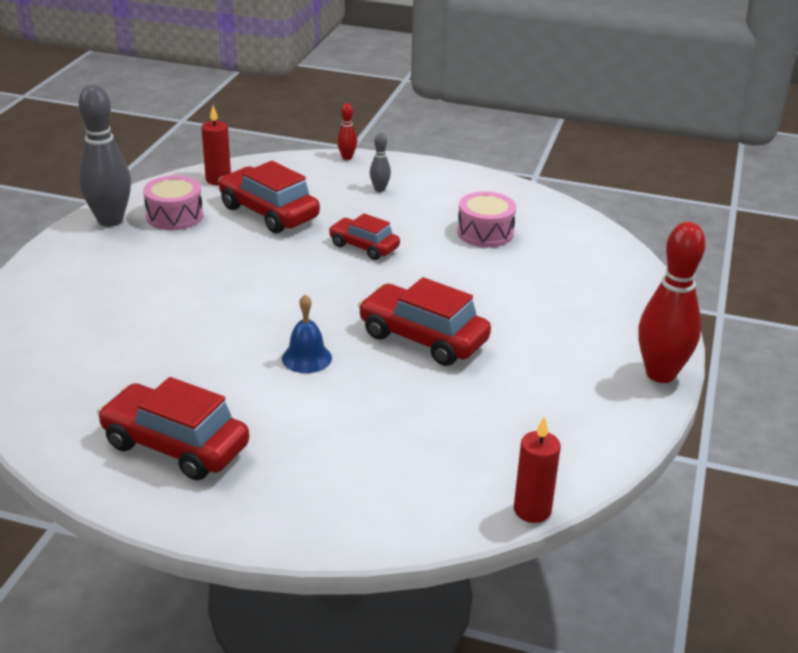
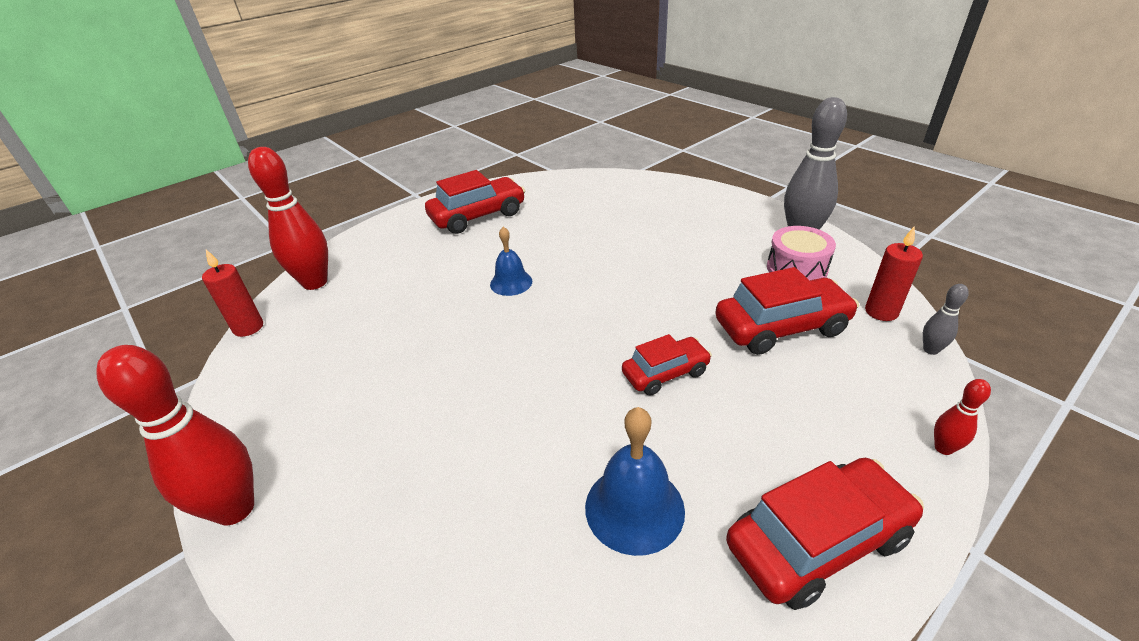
camera: 125 degrees right, 5 degrees up
(379, 189) = (817, 444): grey bowling pin -> grey bowling pin (930, 350)
(421, 511) = (315, 282): none -> red bowling pin
(423, 338) = (474, 353): red car -> red car (817, 541)
(485, 233) = (634, 508): pink drum -> blue bell

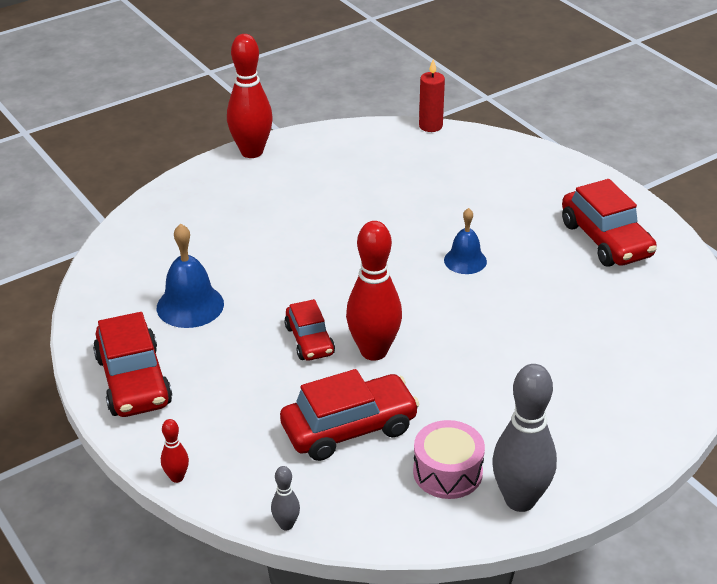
camera: 95 degrees right, 0 degrees up
(315, 282) = (490, 149): red bowling pin -> red bowling pin (374, 351)
(781, 327) = (349, 428): red car -> red car turned 105 degrees counterclockwise
(881, 312) = (353, 513): red candle -> none

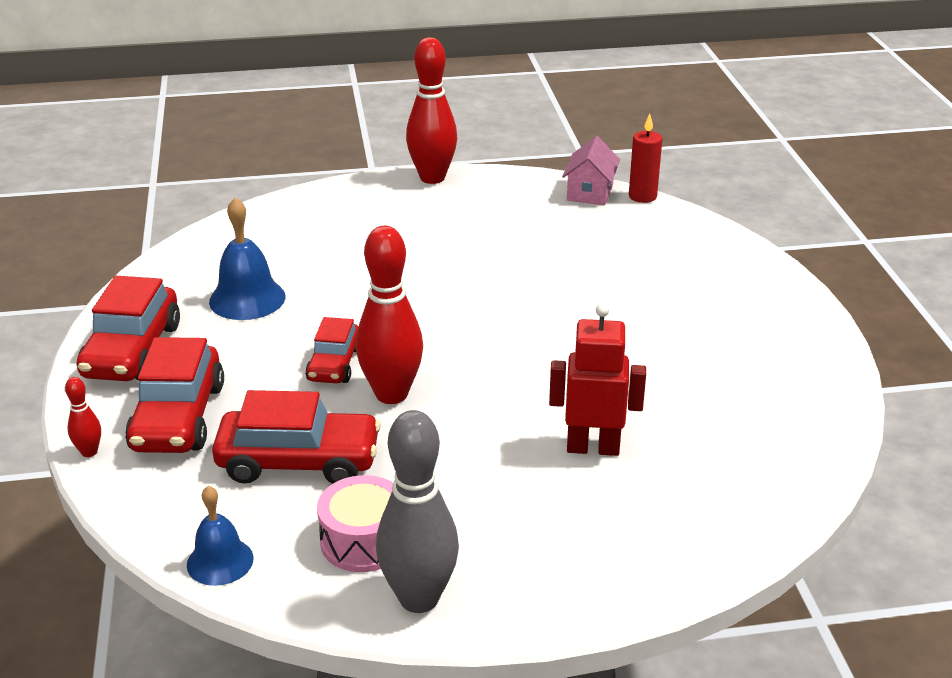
camera: 25 degrees right, 5 degrees down
(286, 525) = (150, 534): grey bowling pin -> none
(388, 133) = (590, 192): none -> pink house
(465, 260) = (569, 334): blue bell -> blue bell (220, 561)
(550, 346) = (593, 448): none -> red robot
(606, 240) = (754, 356): red car -> red car (178, 417)

